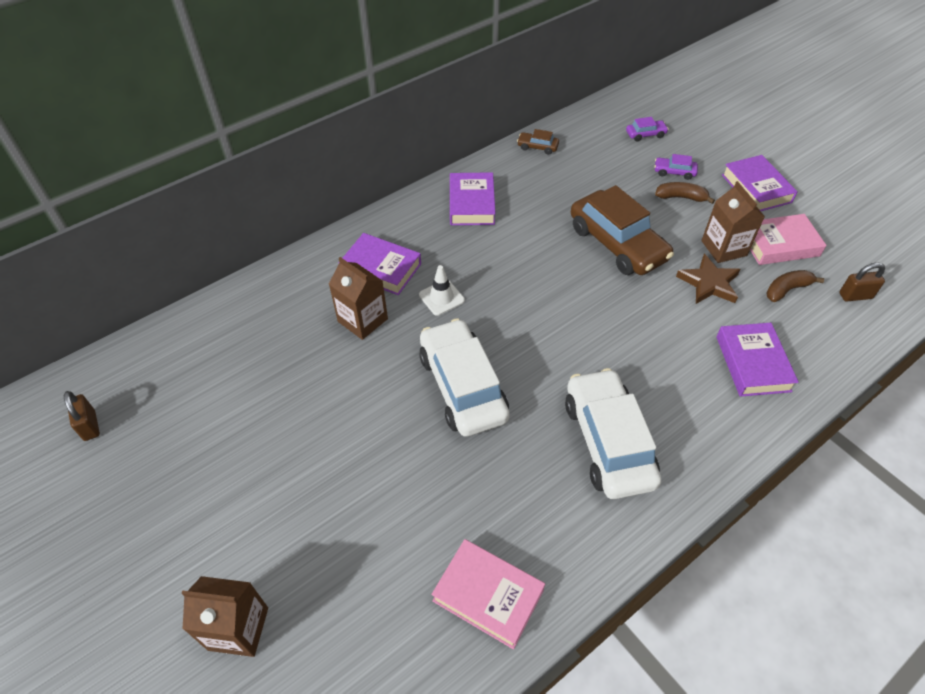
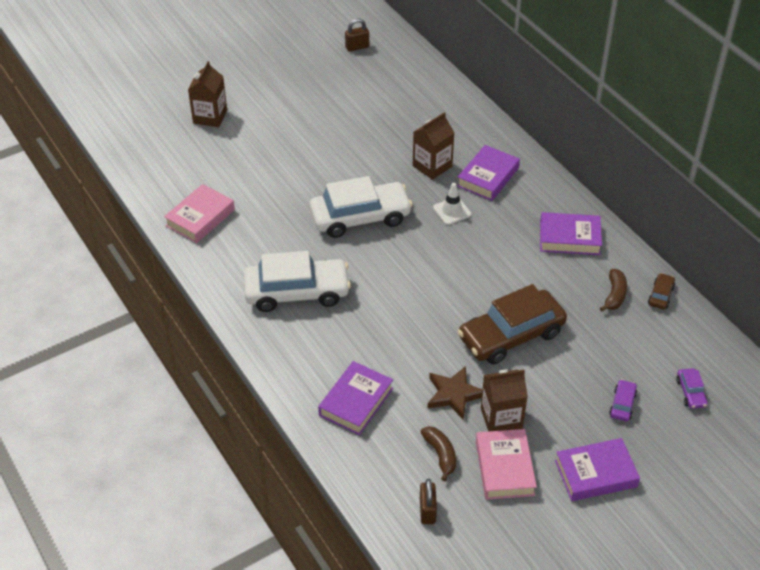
camera: 95 degrees right, 5 degrees down
(681, 197) = (579, 401): brown banana -> brown banana (614, 295)
(752, 363) = (356, 402): purple book -> purple book turned 60 degrees counterclockwise

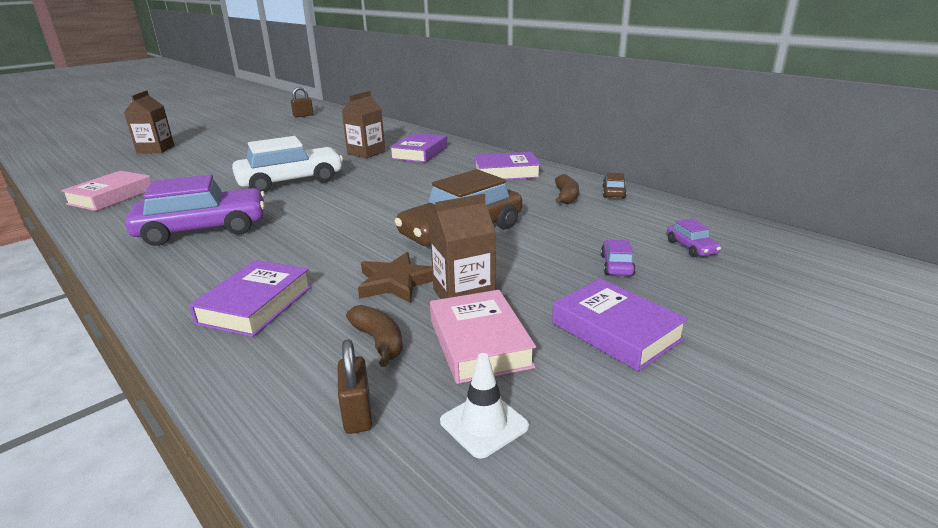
camera: 10 degrees left, 20 degrees down
(297, 292) = (203, 229): white car -> purple car
(452, 211) = (386, 170): white traffic cone -> white traffic cone (484, 424)
(595, 474) = (616, 331): purple book -> purple book turned 75 degrees clockwise

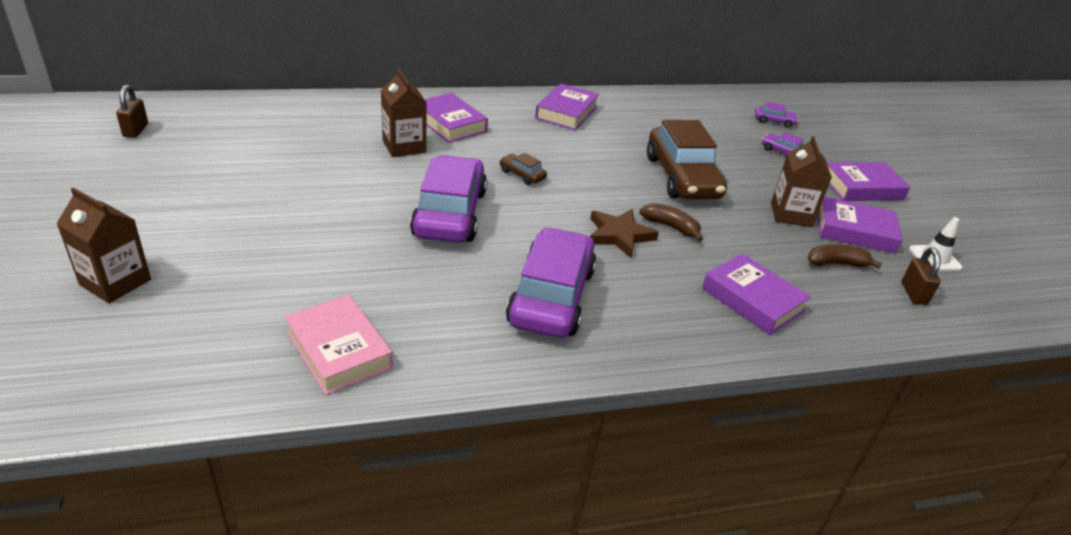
camera: 65 degrees left, 10 degrees up
(291, 181) = (449, 213): white car -> purple car
(357, 414) = (913, 294): brown padlock -> brown padlock turned 75 degrees clockwise
(396, 282) = (753, 231): brown star -> brown star (619, 235)
(479, 343) = (855, 231): pink book -> purple book
(566, 197) = (650, 116): brown banana -> brown banana (671, 227)
(613, 192) = (660, 99): brown car -> brown car (522, 175)

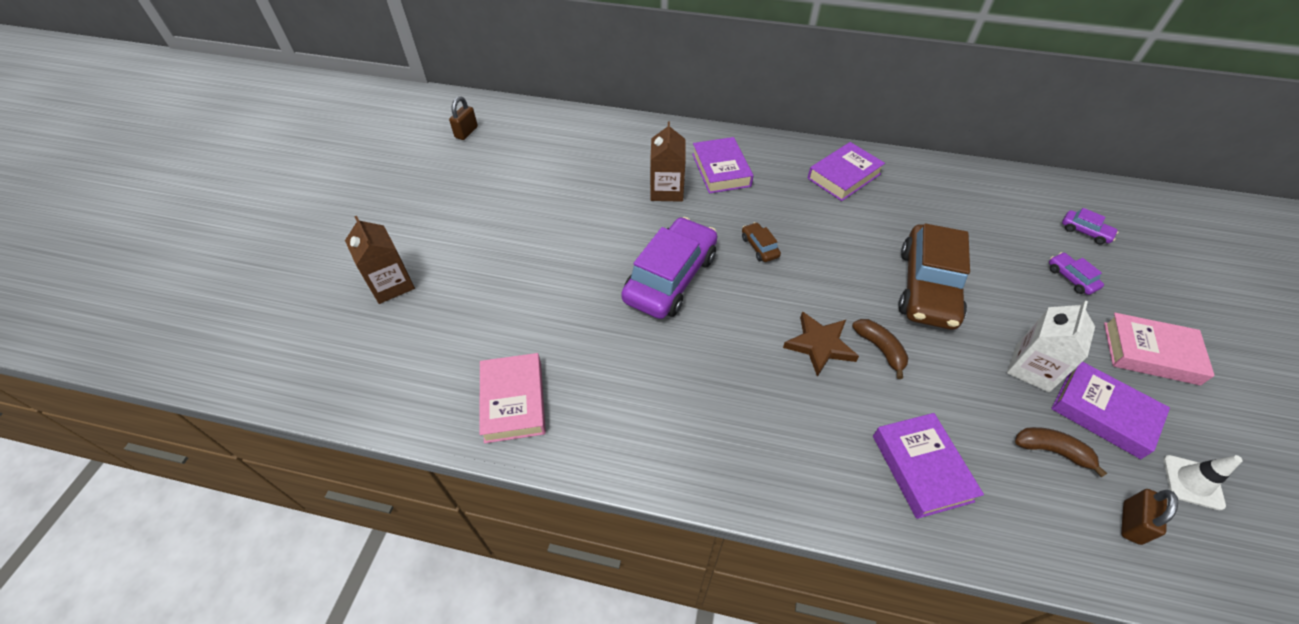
camera: 30 degrees right, 15 degrees up
(551, 296) = (715, 400): purple car -> none
(791, 214) = (1032, 368): brown carton -> white carton
(862, 188) = (1150, 353): purple book -> pink book

